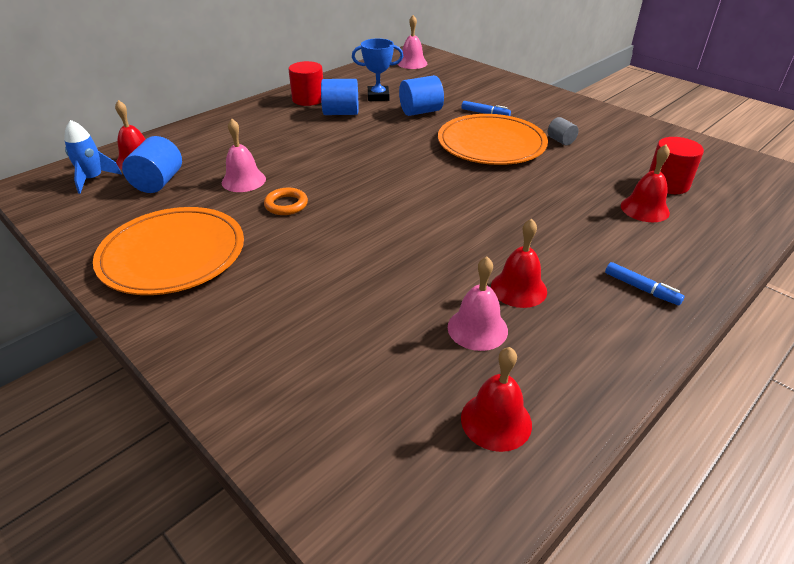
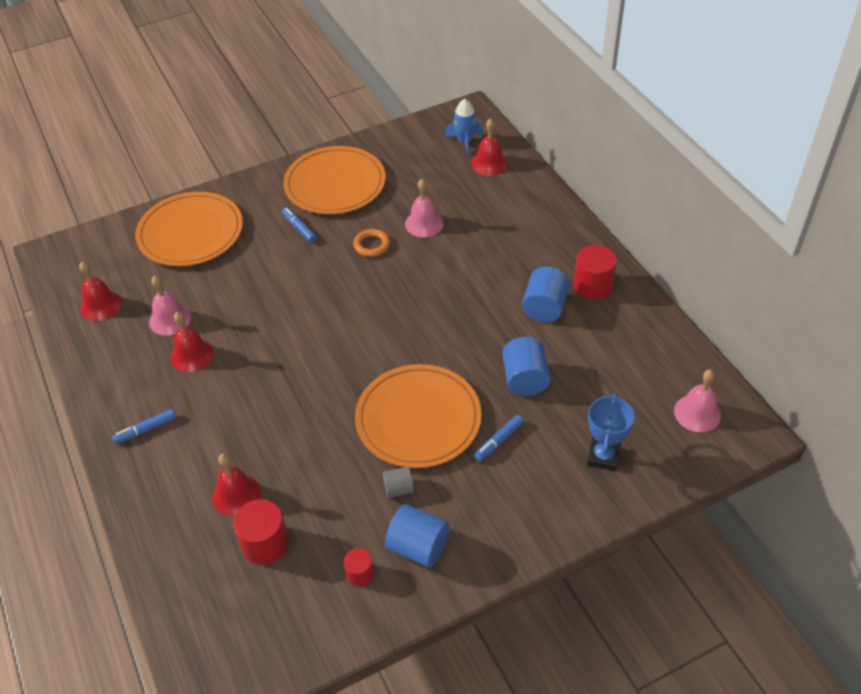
camera: 110 degrees right, 10 degrees up
(158, 182) = (443, 176): blue cylinder -> blue cylinder (418, 547)
(267, 263) = (299, 228): none -> blue marker
(299, 369) = (190, 233): none -> orange plate
(378, 97) = (582, 349): blue trophy -> blue trophy (603, 456)
(641, 142) = (360, 573): none -> red cylinder

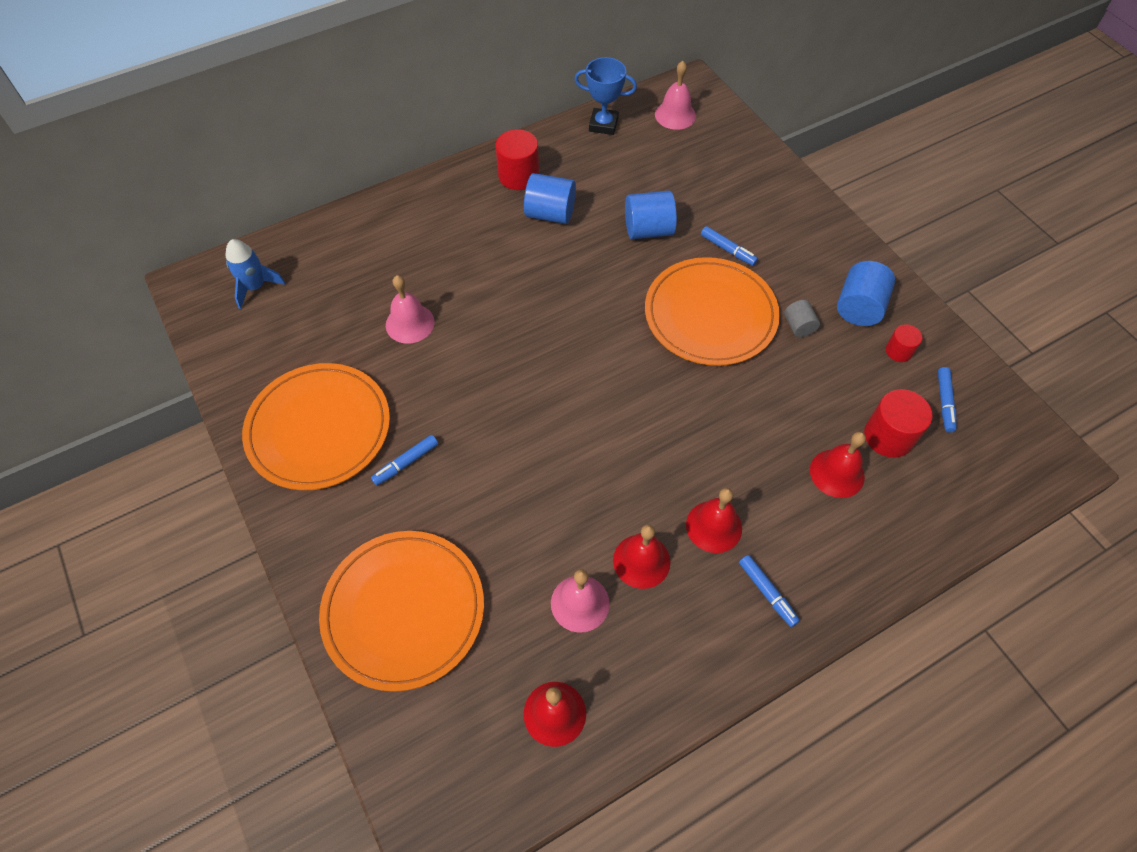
camera: 95 degrees left, 10 degrees up
(293, 602) = (944, 402): none -> blue marker
(372, 245) = (445, 376): orange ring -> none
(489, 163) = (304, 261): red bell -> red bell (714, 526)
(603, 456) = (732, 177): blue trophy -> blue trophy (603, 125)

